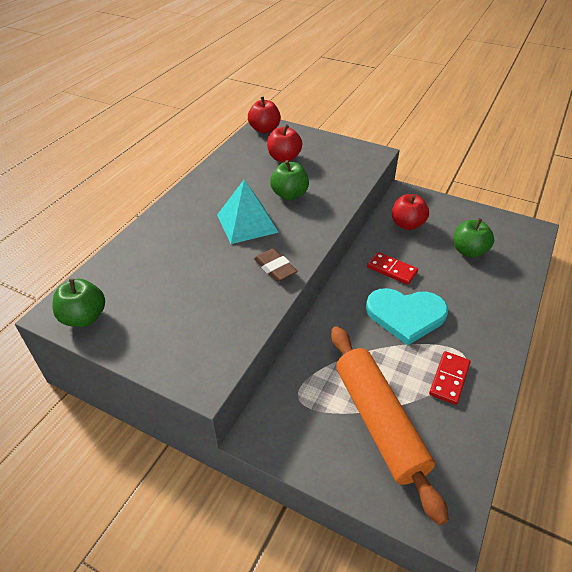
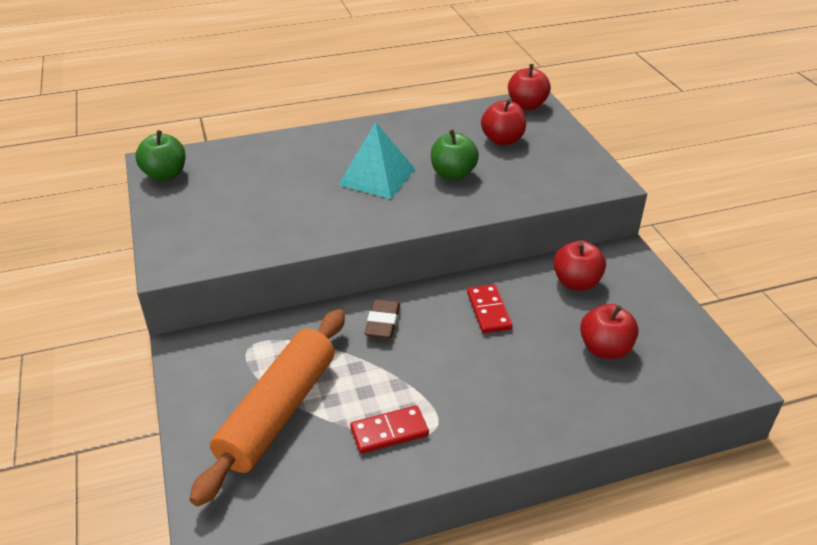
camera: 45 degrees right, 5 degrees down
(275, 268) = (341, 224): brown eraser -> brown eraser (382, 322)
(406, 315) = (437, 355): turquoise heart -> none
(468, 251) = (605, 349): green apple -> red apple

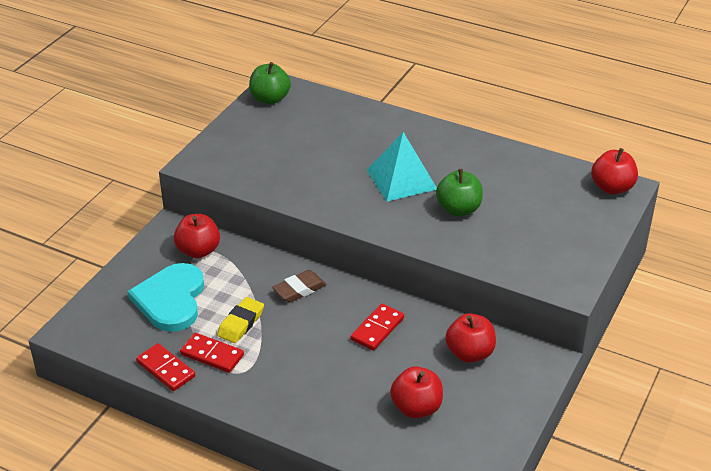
camera: 45 degrees right, 0 degrees up
(278, 411) = (171, 299): orange rolling pin -> turquoise heart
(366, 478) = (166, 369): none -> red domino
(374, 385) = (241, 323): none -> yellow eraser
(502, 140) = (541, 205): red apple -> red apple (198, 251)

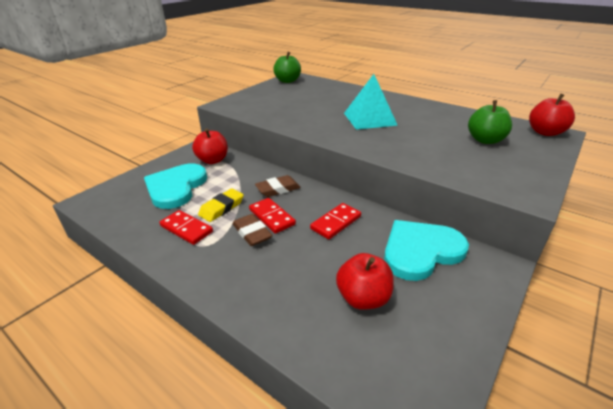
camera: 10 degrees right, 5 degrees down
(166, 369) = (142, 236): red domino -> red domino (272, 217)
(287, 352) = (252, 233): none -> brown eraser
(458, 209) = (414, 137): green apple -> green apple (485, 140)
(470, 353) = (420, 251): red apple -> turquoise heart

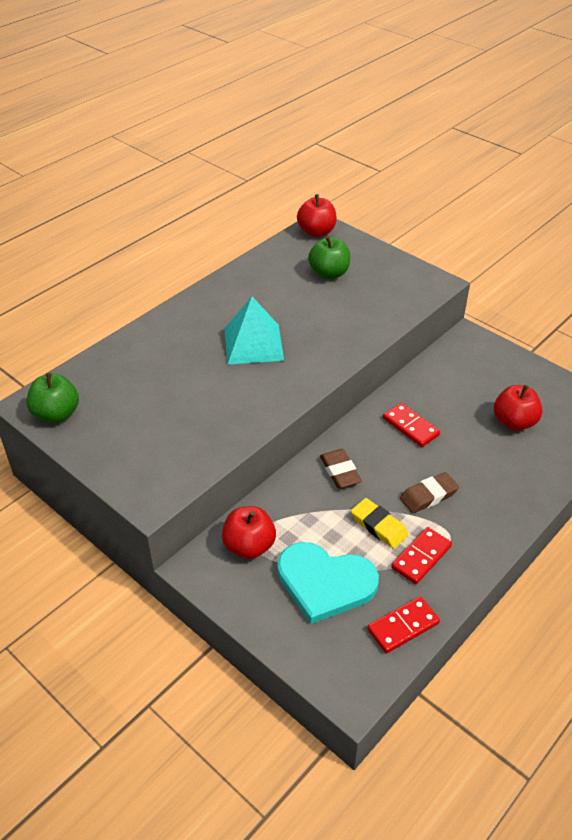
camera: 85 degrees left, 10 degrees up
(272, 217) = (399, 478): red domino -> red domino (403, 626)
(420, 251) = (453, 376): turquoise heart -> none

